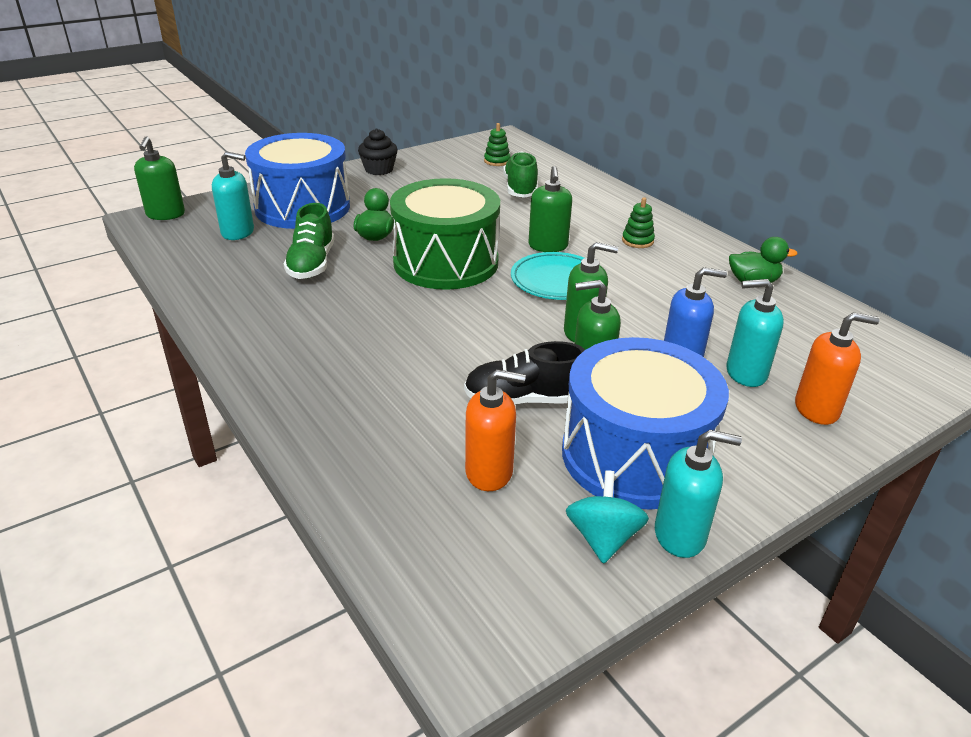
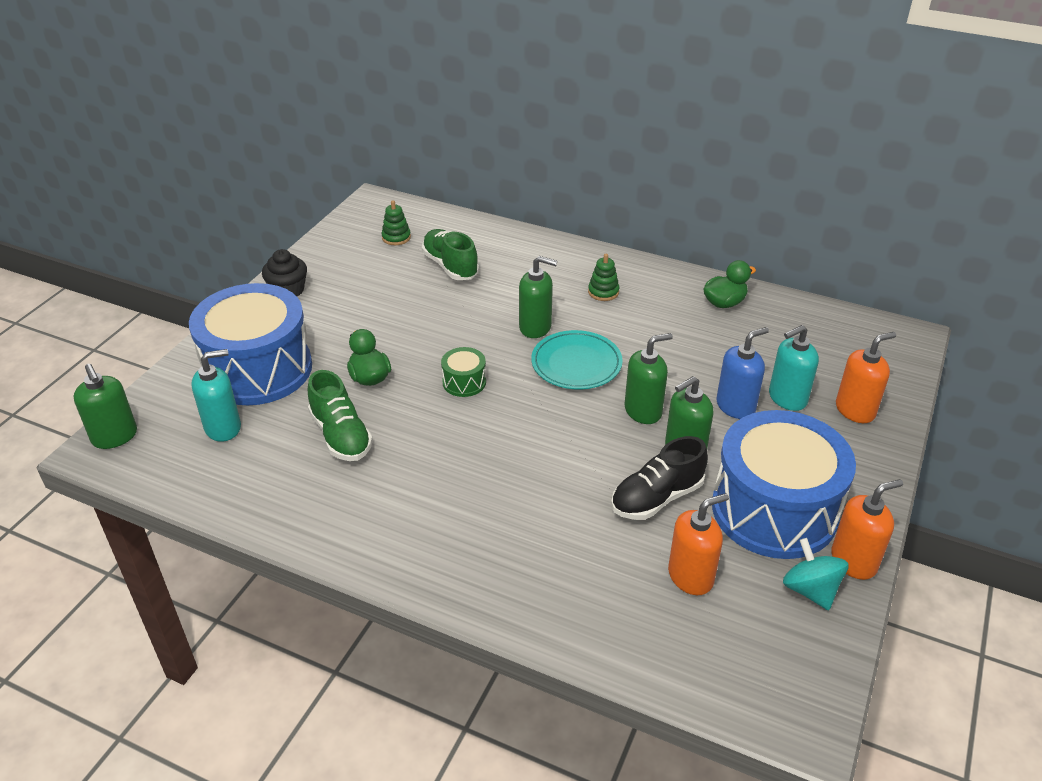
camera: 30 degrees left, 5 degrees up
(446, 262) = (464, 382): green drum -> green drum, size x0.40
(548, 246) = (535, 327): green soap dispenser -> green soap dispenser turned 45 degrees counterclockwise
(680, 535) = (854, 561): turquoise soap dispenser -> orange soap dispenser

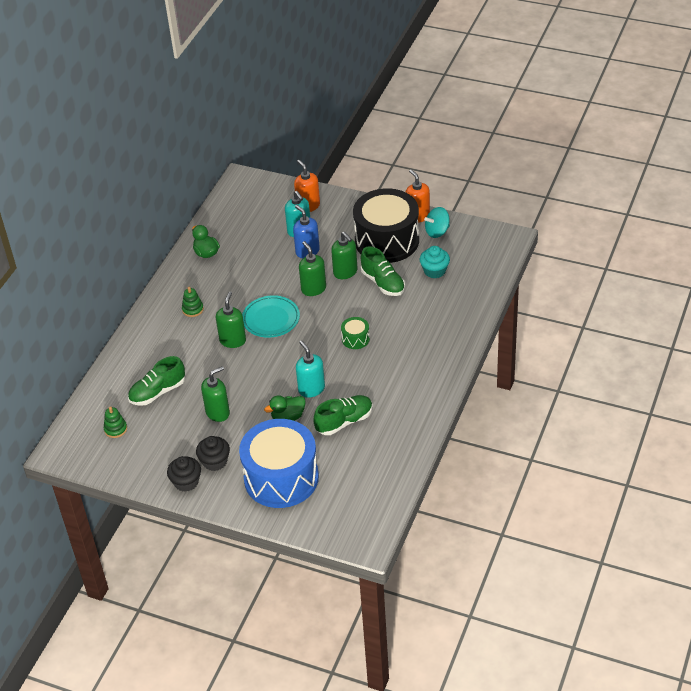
camera: 90 degrees left, 5 degrees up
(115, 437) = (354, 537): green soap dispenser -> green soap dispenser (218, 412)
(223, 428) = (341, 482): turquoise soap dispenser -> turquoise soap dispenser (311, 389)
(312, 312) = (215, 461): none -> black cupcake
(464, 382) = (290, 370): green drum -> green drum (355, 339)
(657, 498) = (383, 283): black shoe -> green shoe
(691, 576) = (434, 271): orange soap dispenser -> turquoise cupcake
(774, 510) = (387, 240): blue drum -> black drum

